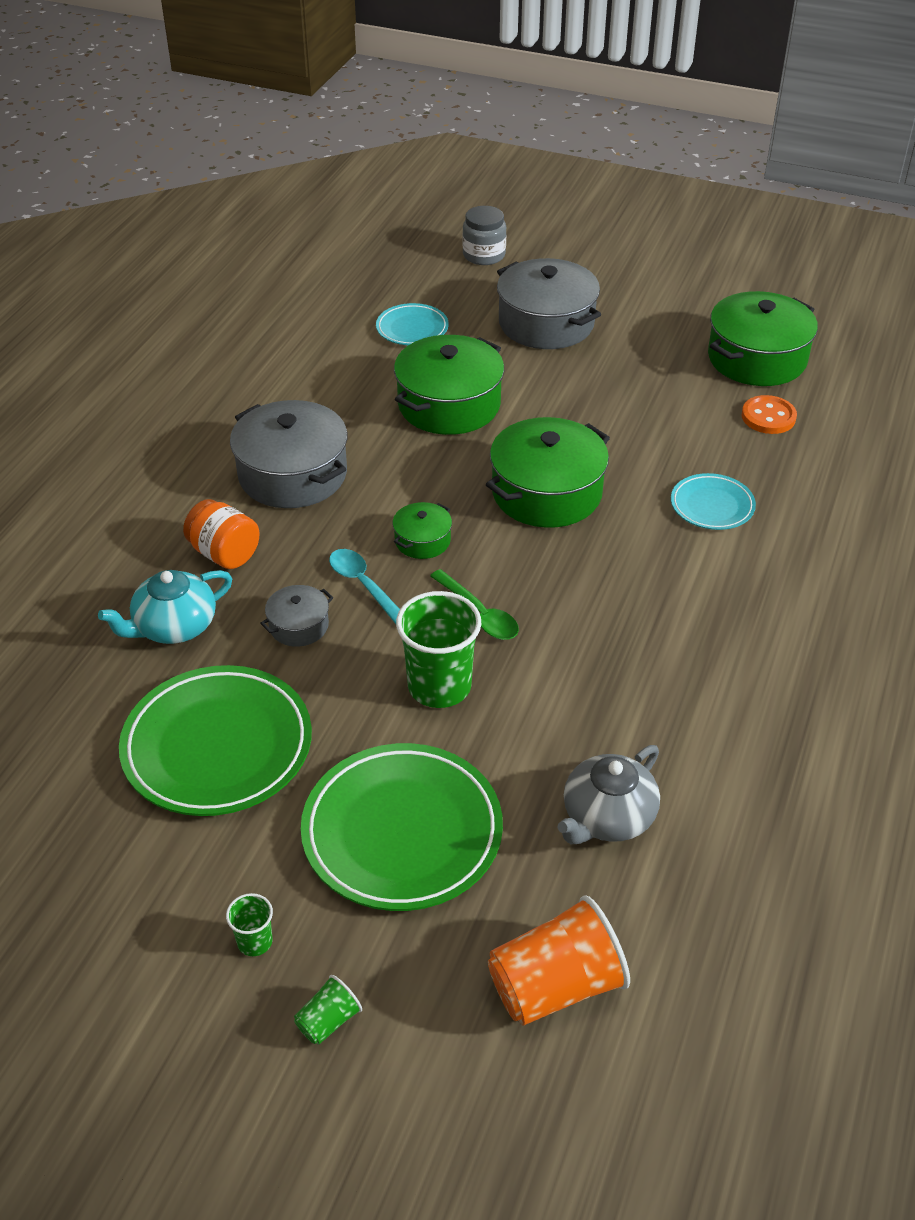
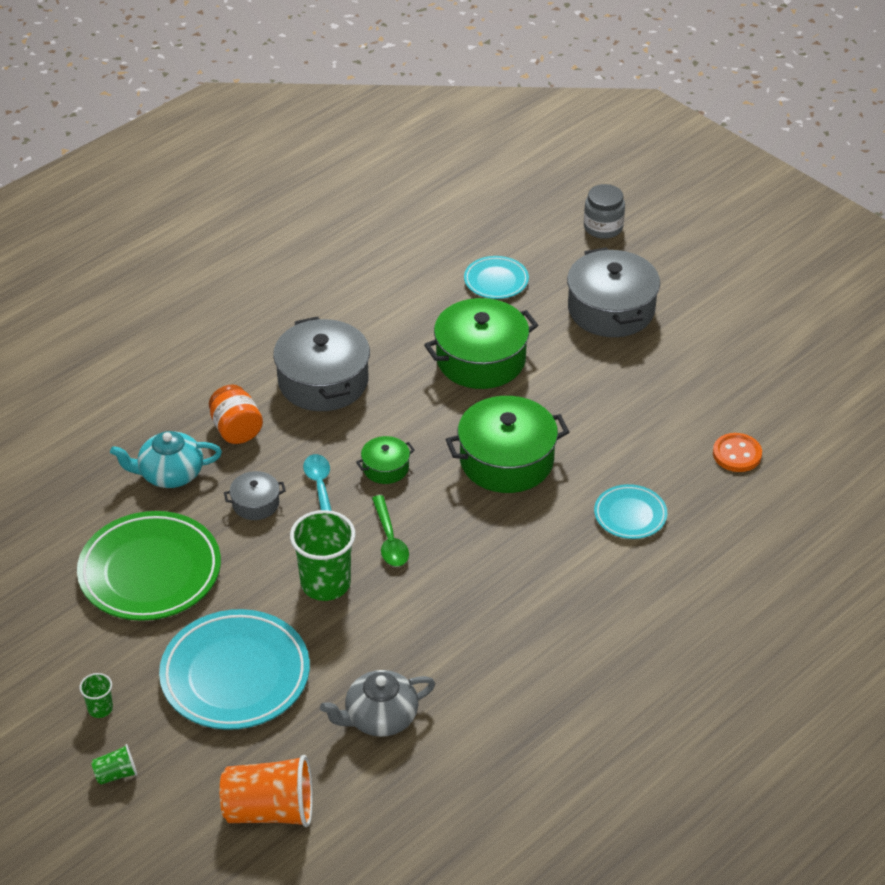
camera: 25 degrees right, 0 degrees up
(402, 832) = (235, 675): green plate -> turquoise plate
(757, 358) = (769, 398): green pot -> none

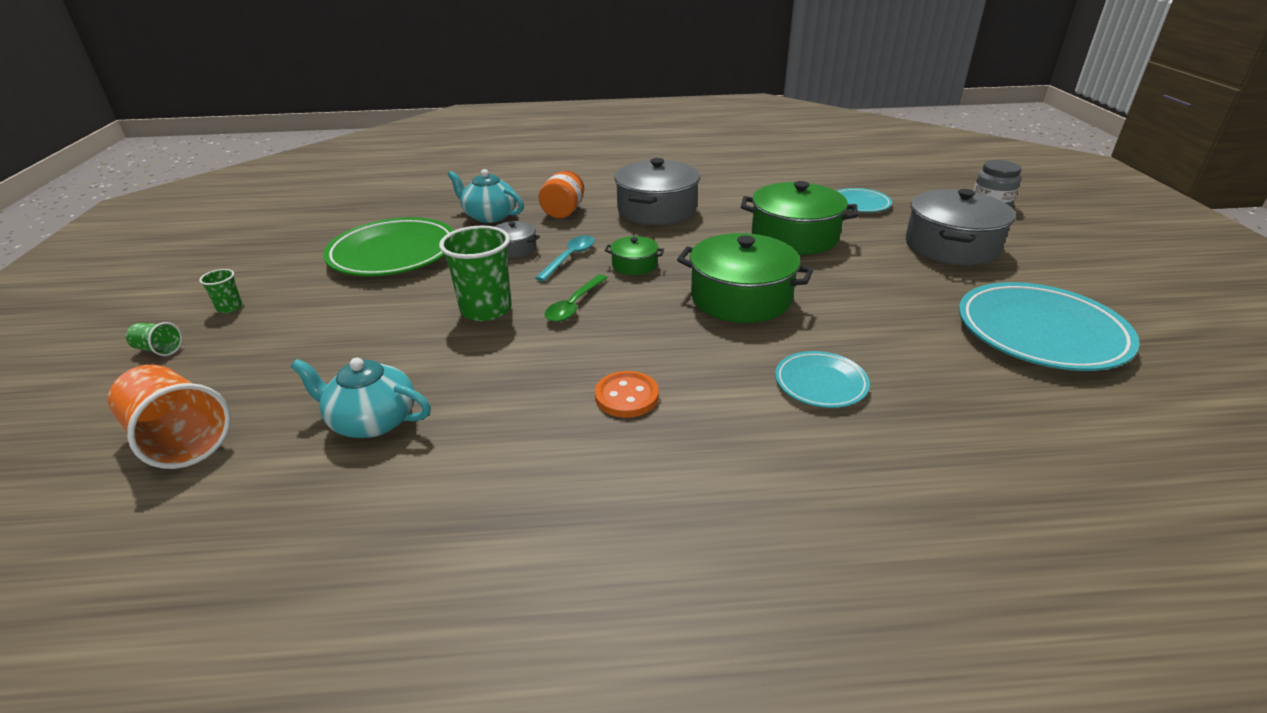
camera: 40 degrees right, 10 degrees down
(235, 675) = (334, 332): turquoise plate -> turquoise plate (1040, 333)
(379, 717) = (372, 421): grey teapot -> turquoise teapot
(737, 454) = (1005, 387): orange button -> orange button (626, 396)

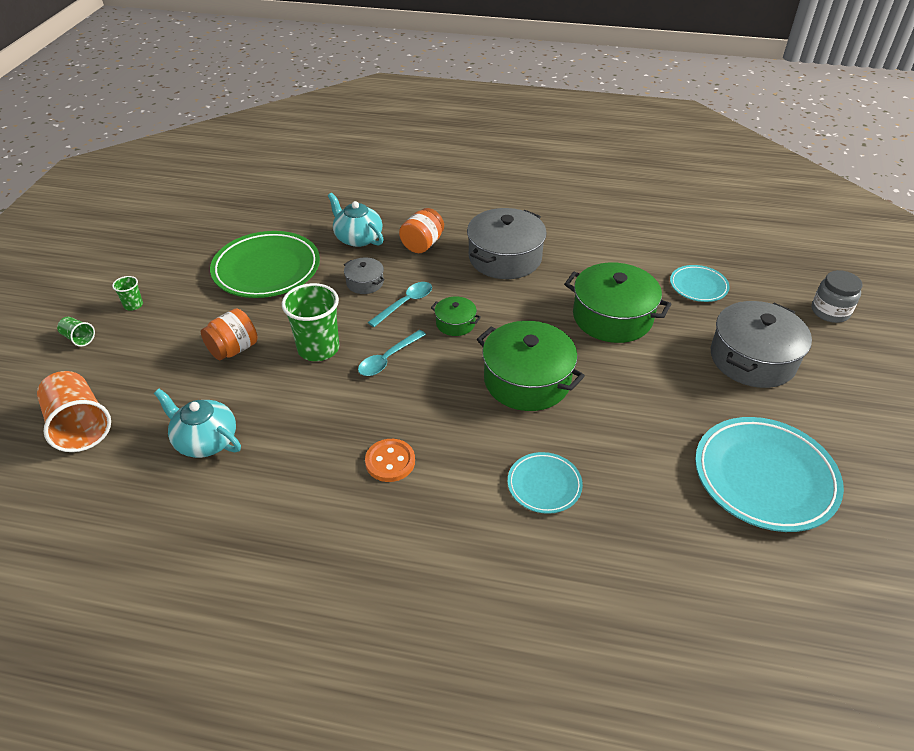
camera: 15 degrees right, 10 degrees up
(378, 327) = (233, 349): none -> orange jar
(574, 305) = (388, 359): green spoon -> turquoise spoon

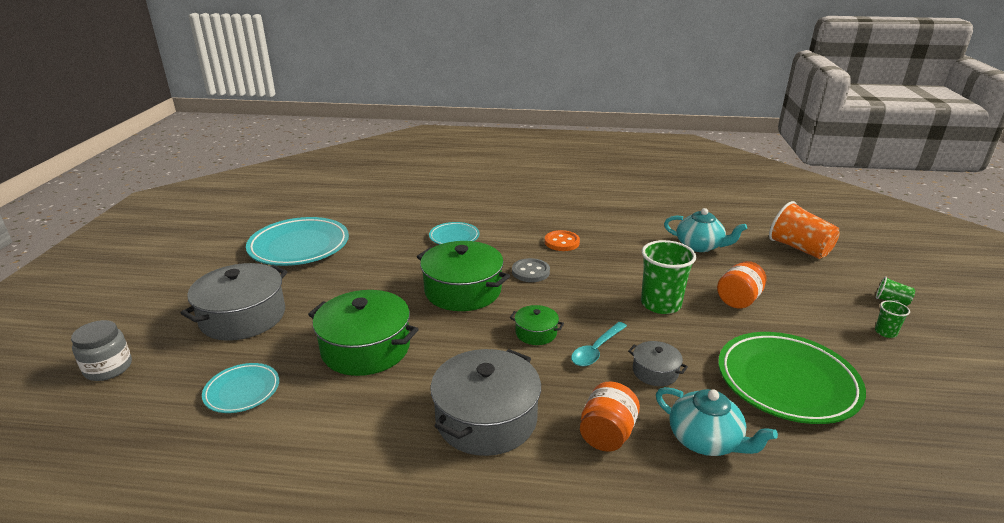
camera: 175 degrees right, 15 degrees down
(388, 359) = (591, 299): turquoise spoon -> none
(445, 405) = (530, 272): none -> grey button

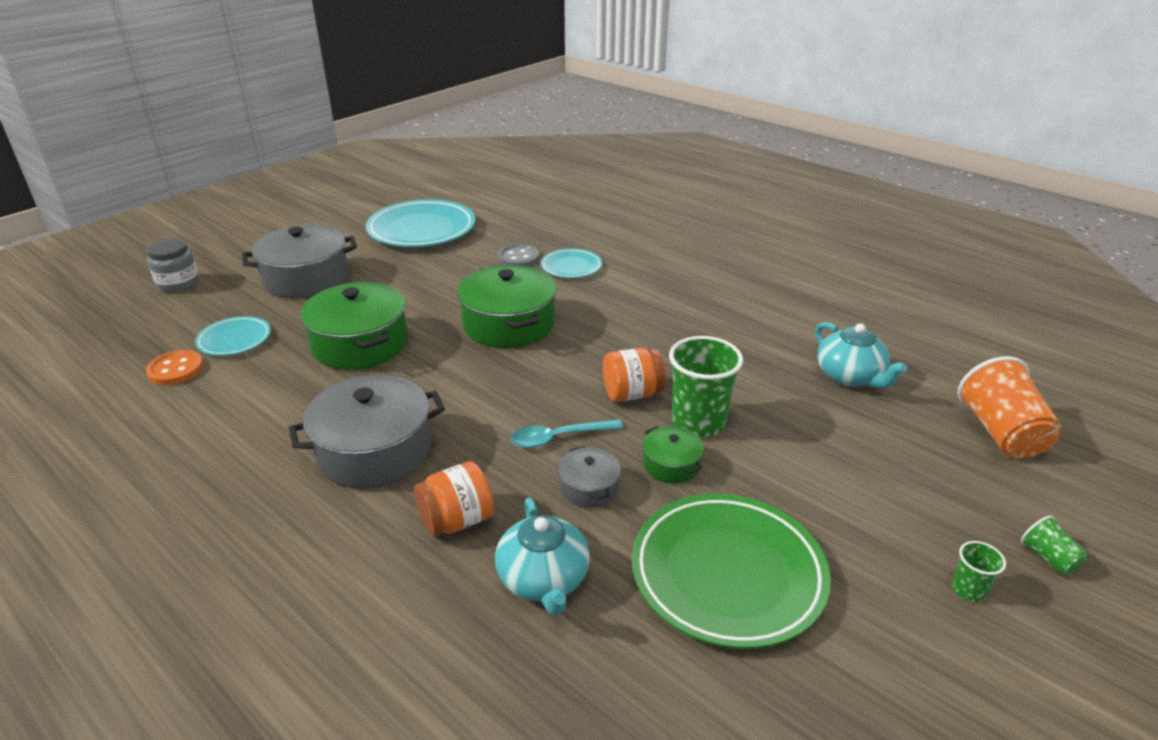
camera: 35 degrees right, 5 degrees up
(530, 272) = (600, 331): grey button -> grey button (518, 258)
(536, 333) = (522, 394): green pot -> green pot (671, 465)
(562, 242) = (679, 311): orange button -> orange button (176, 370)
(738, 300) = (807, 458): orange jar -> orange jar (632, 394)

